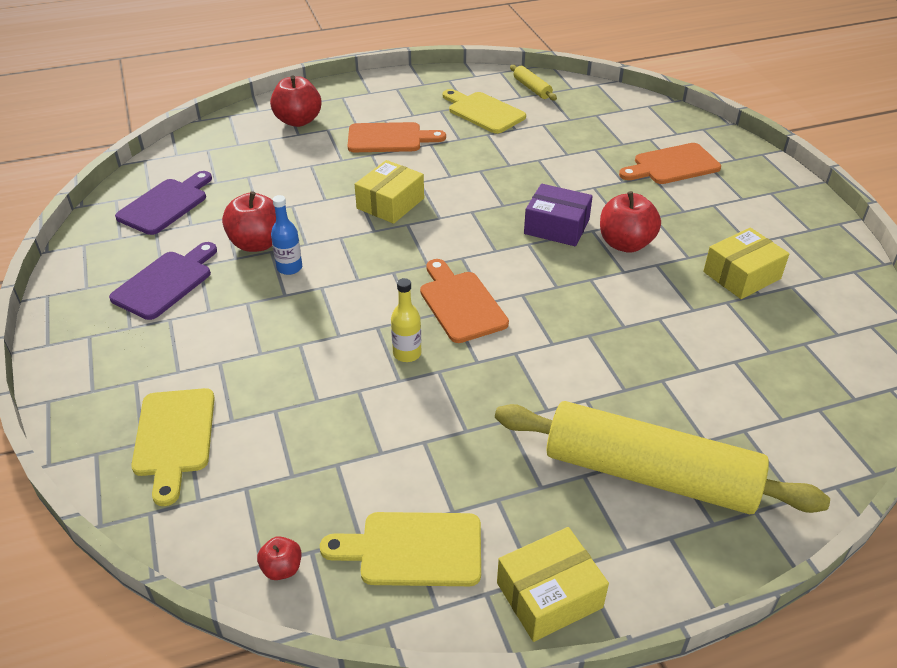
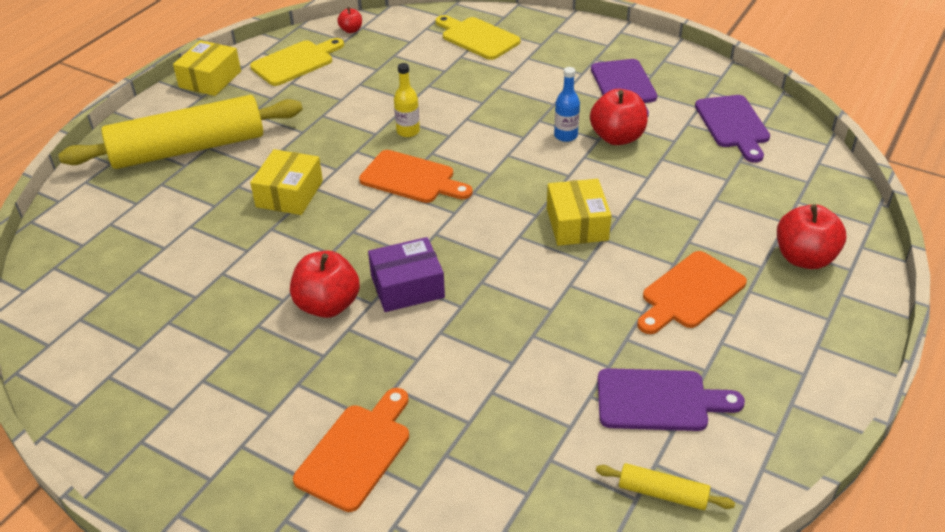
camera: 140 degrees right, 0 degrees up
(483, 112) = (658, 400): yellow cutting board -> purple cutting board
(741, 275) = (194, 333): yellow box -> yellow box (289, 194)

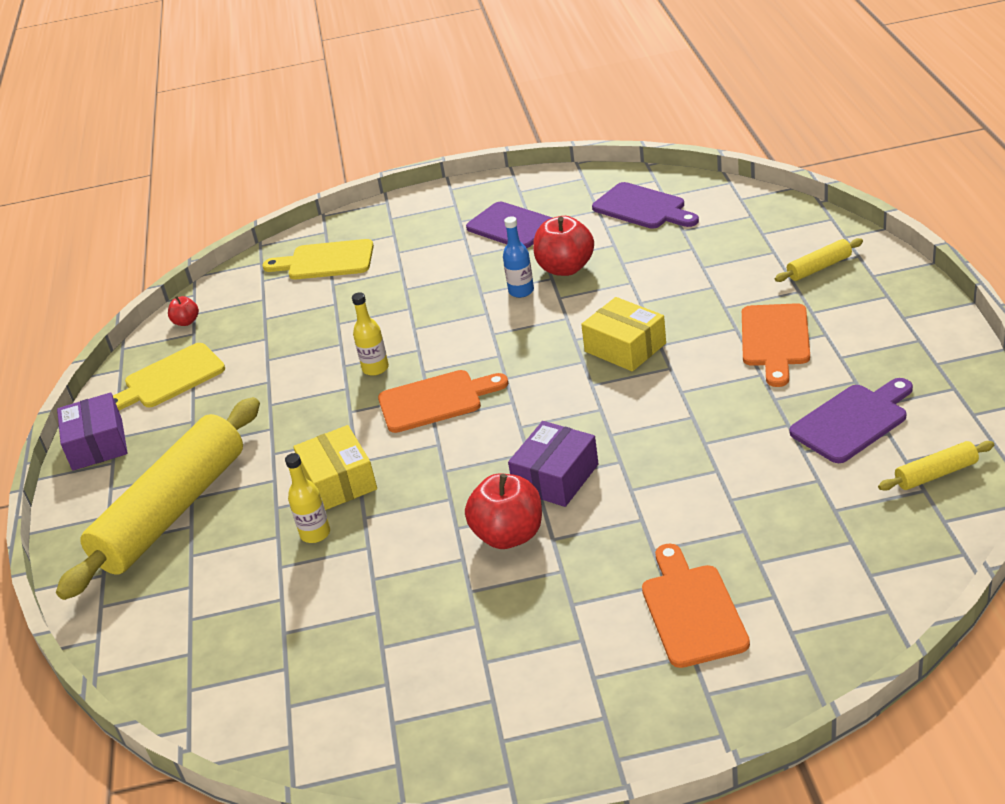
camera: 35 degrees left, 5 degrees down
(210, 79) = (97, 444): yellow box -> purple box
(233, 219) = (315, 533): none -> yellow bottle
(295, 62) = (170, 379): yellow cutting board -> yellow cutting board turned 135 degrees counterclockwise
(804, 258) = (819, 267): red apple -> yellow rolling pin

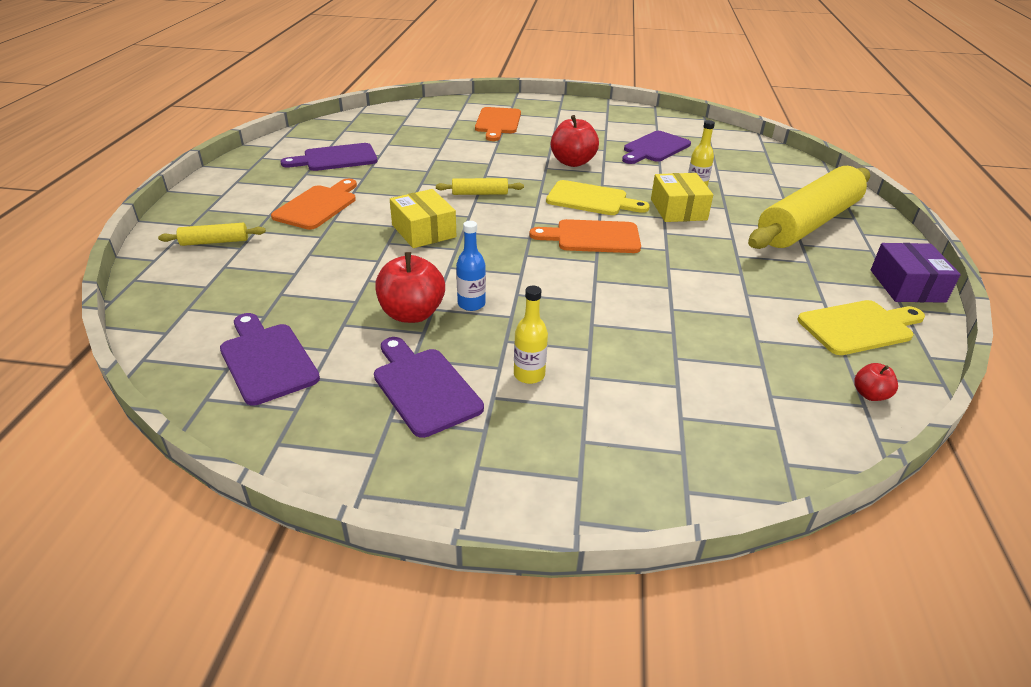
camera: 170 degrees left, 0 degrees up
(326, 261) = (686, 427): yellow cutting board -> yellow cutting board (591, 199)
(375, 368) = (639, 275): yellow bottle -> yellow bottle (529, 375)
(385, 626) = (655, 148): none -> purple cutting board
(556, 477) = (530, 177): purple box -> none
(935, 474) = (329, 133): yellow rolling pin -> yellow rolling pin (480, 193)

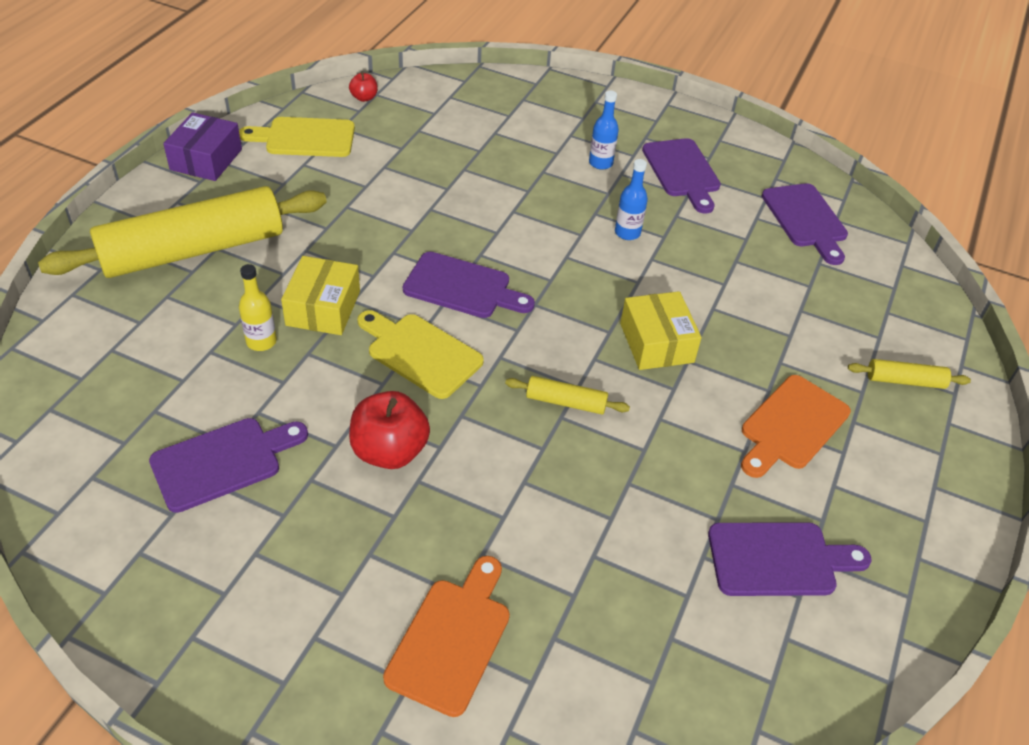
camera: 165 degrees left, 10 degrees up
(412, 314) = (684, 235): red apple -> none
(529, 375) = (600, 163): yellow bottle -> blue bottle
(592, 237) = (462, 287): orange cutting board -> purple cutting board

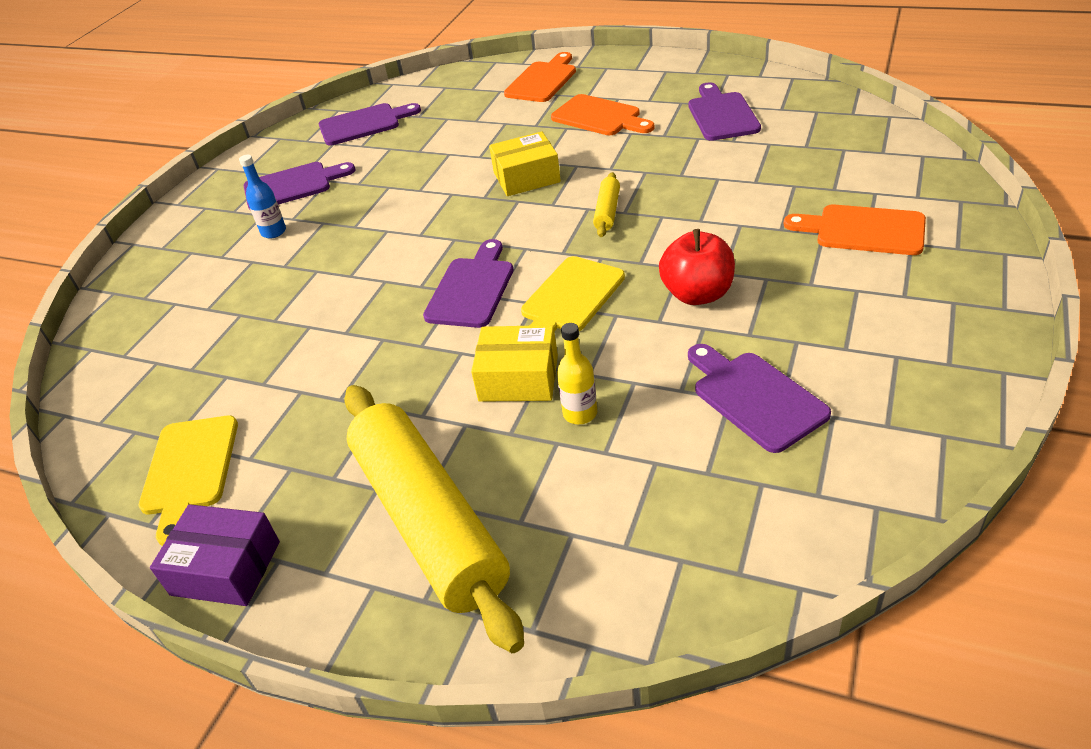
camera: 85 degrees left, 5 degrees down
(364, 98) = (105, 433): red apple -> none
(627, 233) = (384, 205): blue bottle -> none
(905, 381) = (542, 80): yellow rolling pin -> orange cutting board

